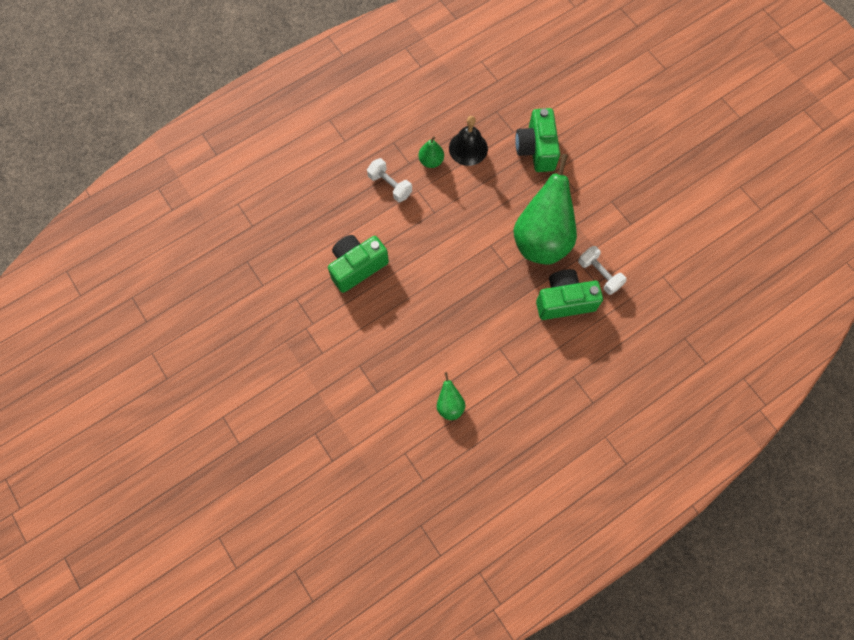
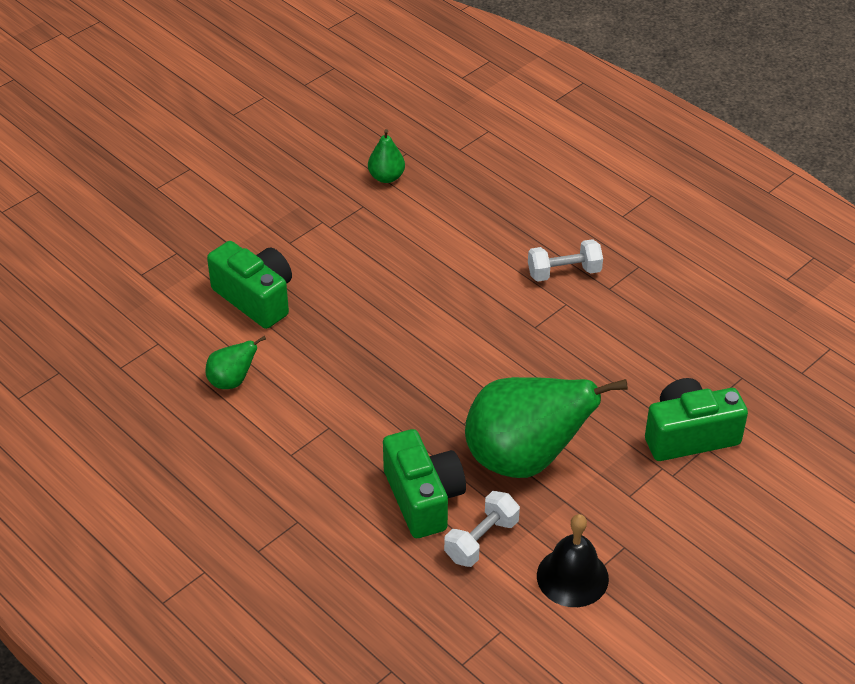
camera: 80 degrees right, 25 degrees down
(357, 266) = (424, 257): green camera -> green camera (255, 298)
(390, 185) = (564, 272): white dumbbell -> white dumbbell turned 45 degrees clockwise
(431, 161) = (621, 311): green pear -> green pear (386, 177)
(468, 148) = (659, 351): black bell -> black bell (572, 577)

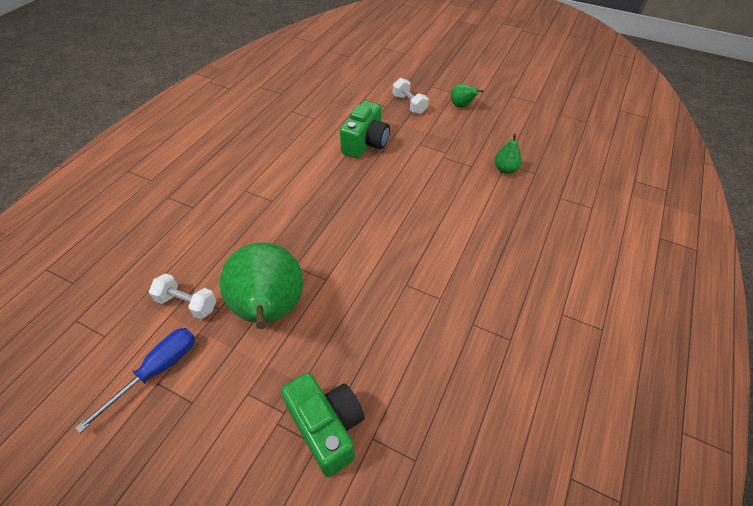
camera: 70 degrees right, 5 degrees up
(232, 381) = (296, 152): green pear -> green pear (462, 106)
(423, 498) = (221, 261): green camera -> none
(564, 272) = (473, 289): white dumbbell -> white dumbbell (409, 104)
(572, 577) = (157, 371): black bell -> blue screwdriver

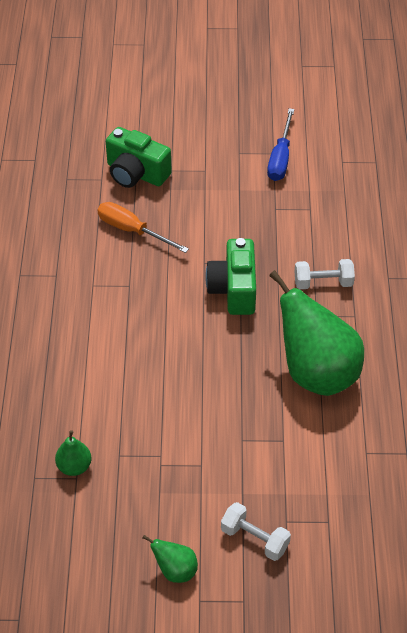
camera: 155 degrees right, 0 degrees up
(187, 303) = (303, 202): white dumbbell -> white dumbbell (323, 283)
(270, 310) = (232, 222): green pear -> green pear (316, 372)
(365, 143) = (270, 437): green camera -> green camera (234, 289)
(373, 344) = (132, 230): none -> orange screwdriver

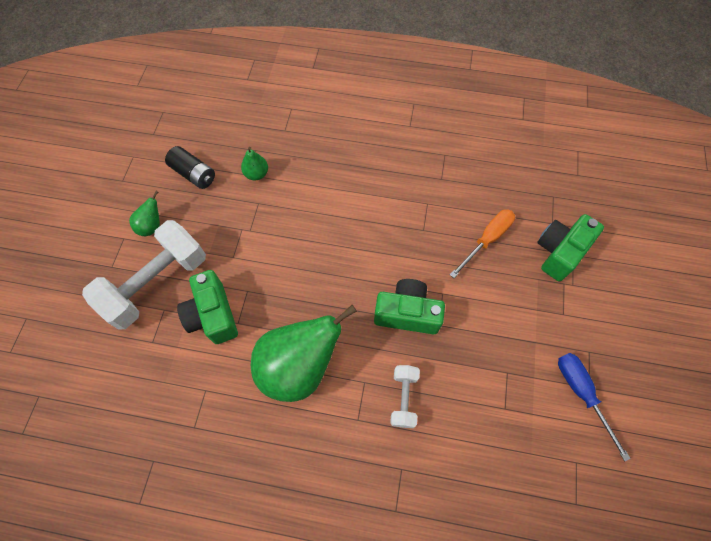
camera: 100 degrees right, 15 degrees up
(84, 542) = (194, 174): none -> black battery
(255, 539) = (157, 283): white dumbbell -> white dumbbell, size x2.06
(280, 158) = (581, 393): blue screwdriver -> blue screwdriver turned 45 degrees clockwise
(280, 467) = (213, 315): none -> green camera

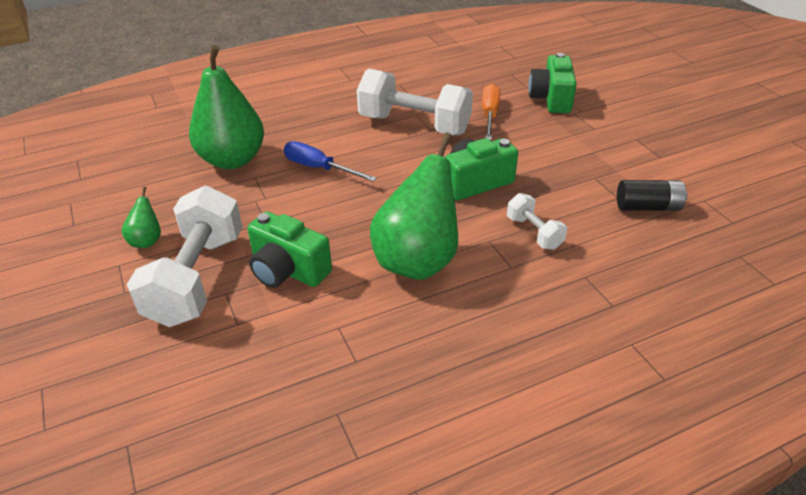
camera: 35 degrees left, 25 degrees down
(194, 174) = (160, 186): black battery -> black battery (648, 207)
(256, 174) = (232, 160): green pear -> green pear, size x2.29
(415, 214) = (414, 125): none -> white dumbbell
(581, 393) = (659, 162): blue screwdriver -> blue screwdriver (319, 168)

